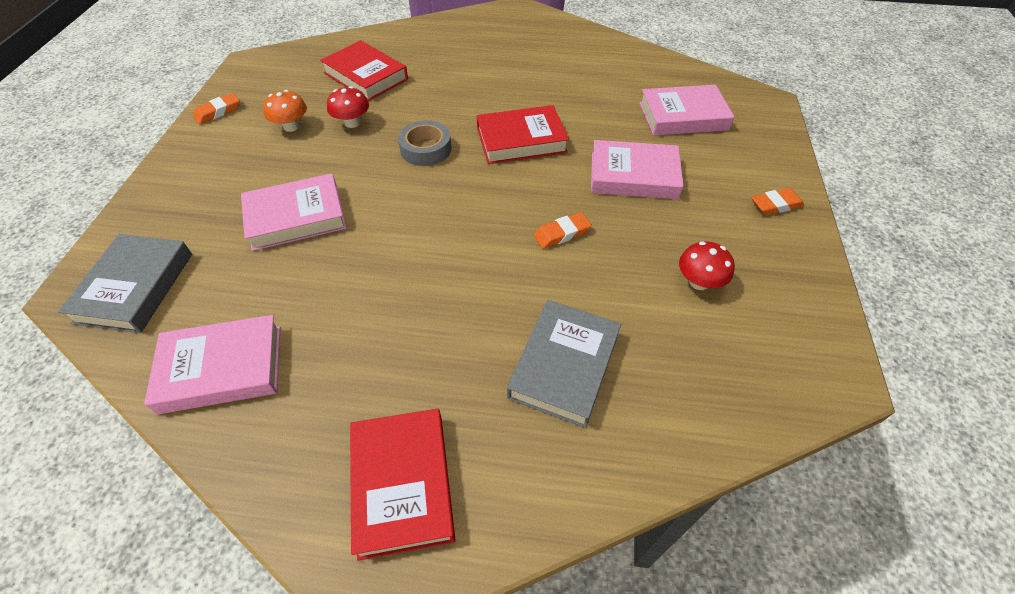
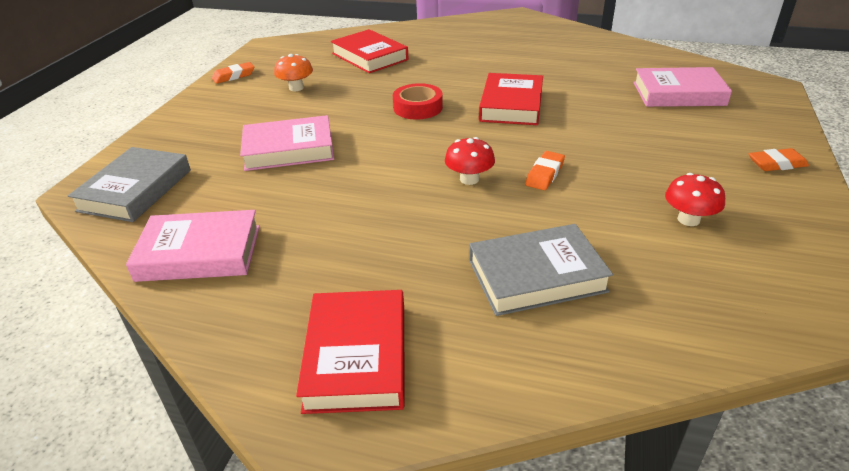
camera: 10 degrees right, 15 degrees down
(352, 123) = (352, 87): red mushroom -> red mushroom (469, 179)
(426, 149) = (418, 107): grey tape -> red tape
(521, 140) = (511, 105): red book -> red book turned 75 degrees counterclockwise
(562, 234) = (545, 174): orange eraser -> orange eraser turned 45 degrees counterclockwise
(564, 365) = (536, 275): grey book -> grey book turned 45 degrees clockwise
(633, 176) = (623, 135): pink book -> none

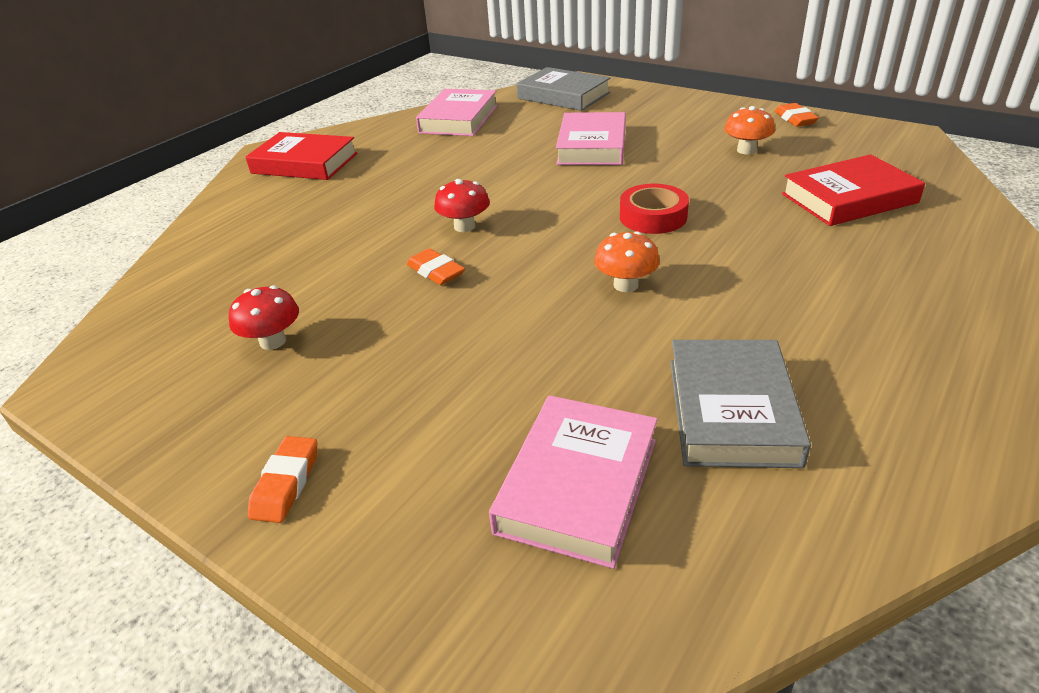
camera: 110 degrees right, 0 degrees up
(511, 105) = (626, 285): red book -> orange mushroom
(536, 275) = (299, 234): grey book -> grey book (732, 410)

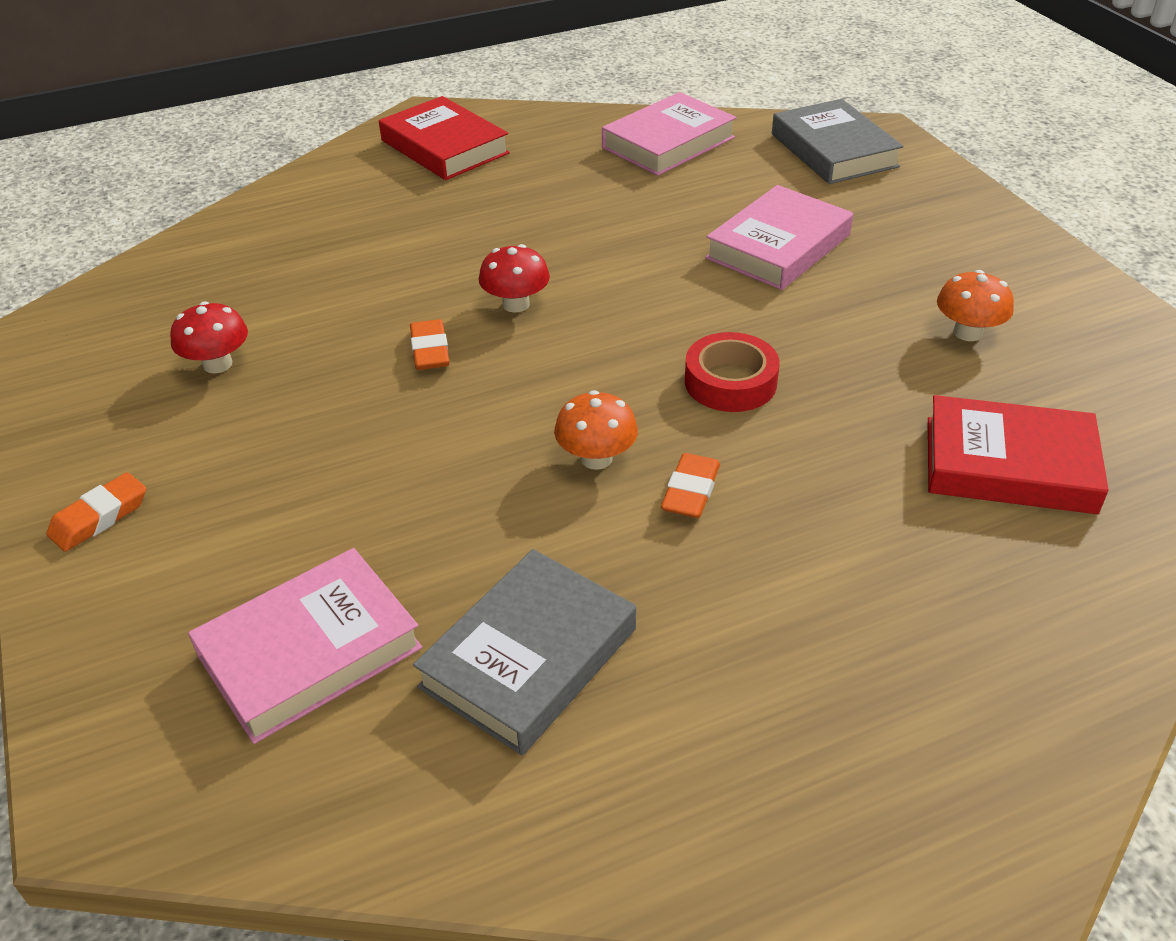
camera: 30 degrees right, 5 degrees up
(795, 119) = (1102, 308): orange eraser -> orange eraser (690, 491)

